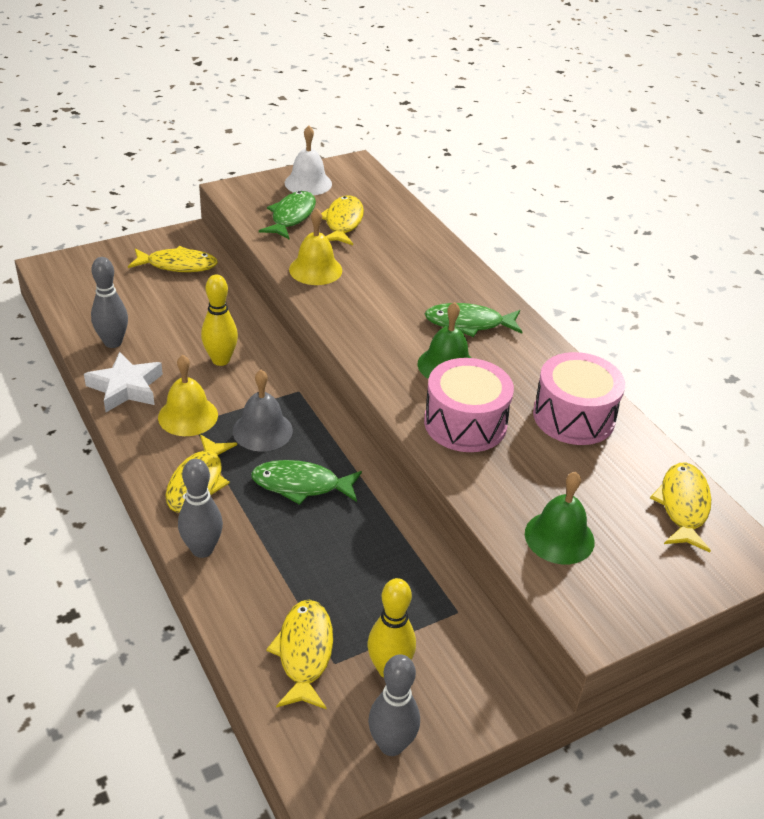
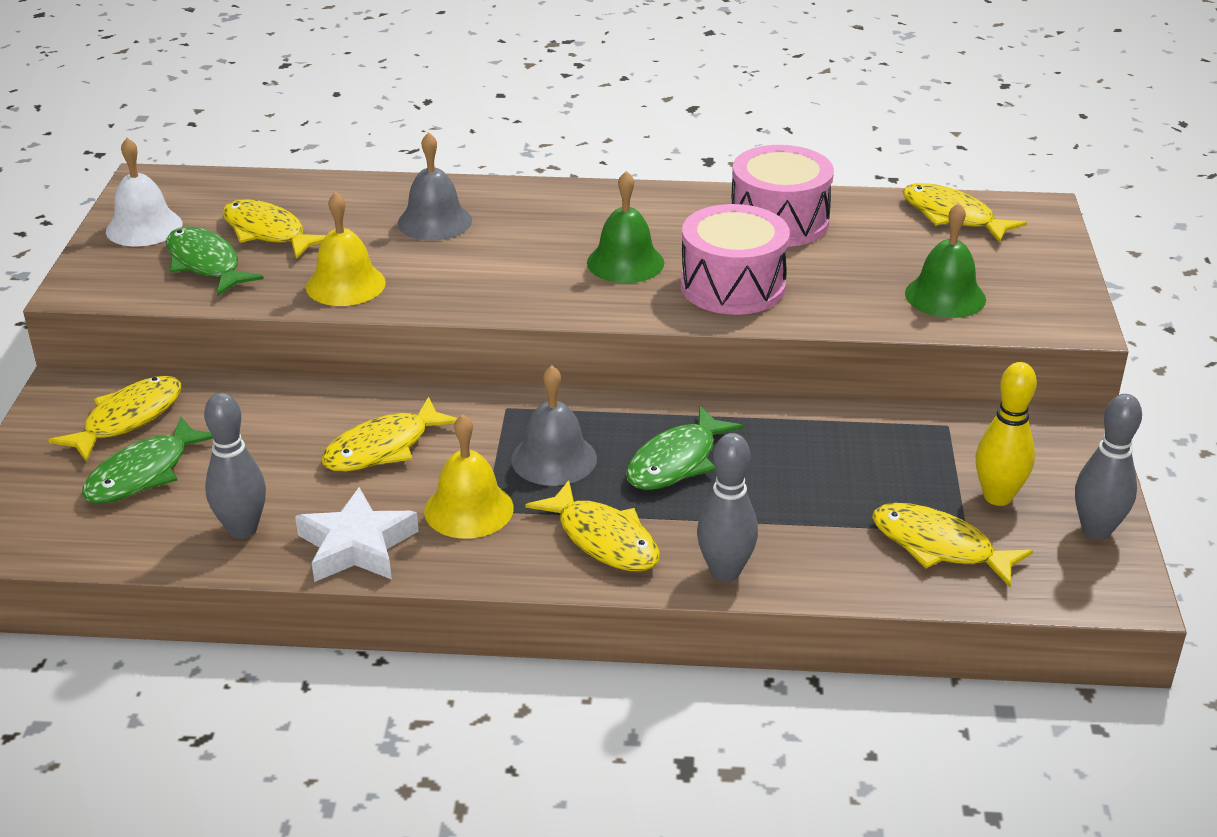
camera: 55 degrees left, 5 degrees down
(221, 360) = (383, 448): yellow bowling pin -> yellow fish
(415, 273) = (434, 221): none -> grey bell
(468, 323) = (566, 223): green fish -> green fish (143, 473)

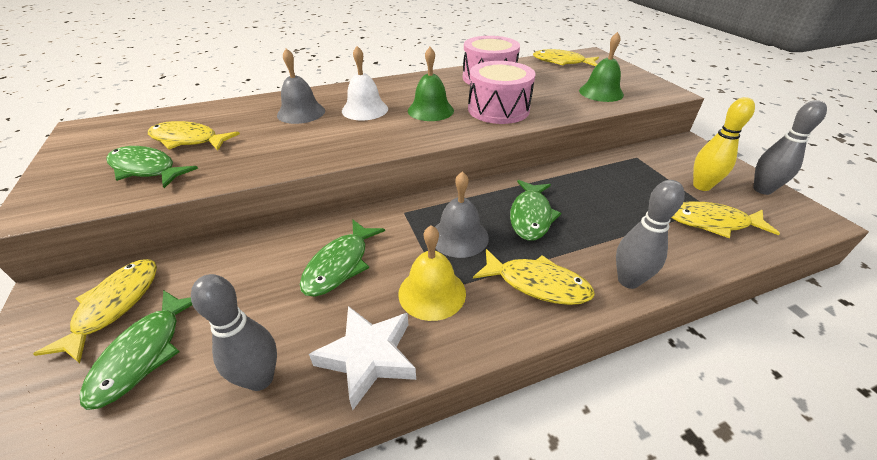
camera: 25 degrees left, 5 degrees up
(144, 227) = (86, 156): white bell -> white bell (365, 109)
(345, 284) = (262, 159): yellow bell -> none
(383, 448) = (340, 265): yellow fish -> green fish

